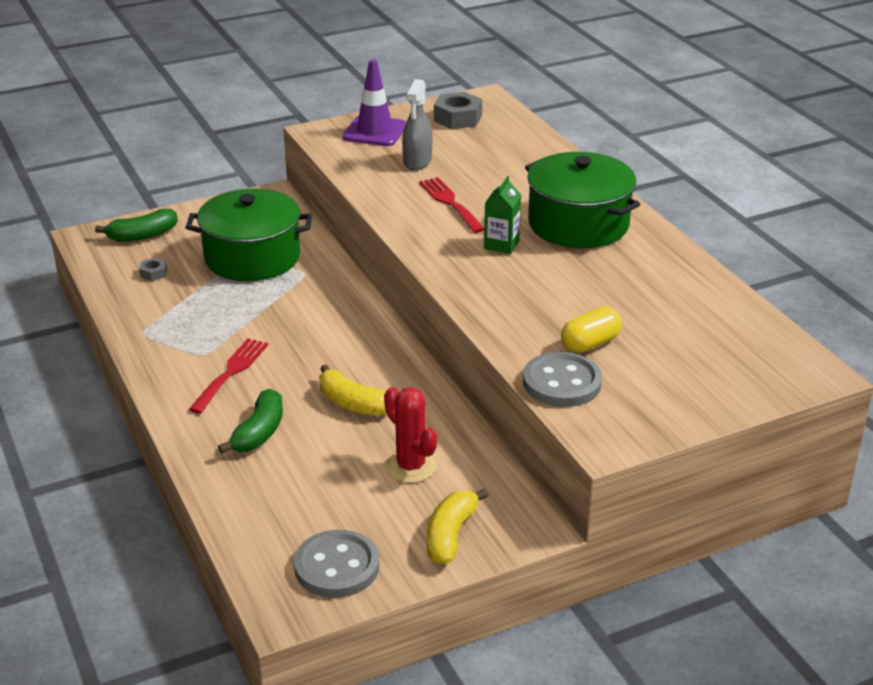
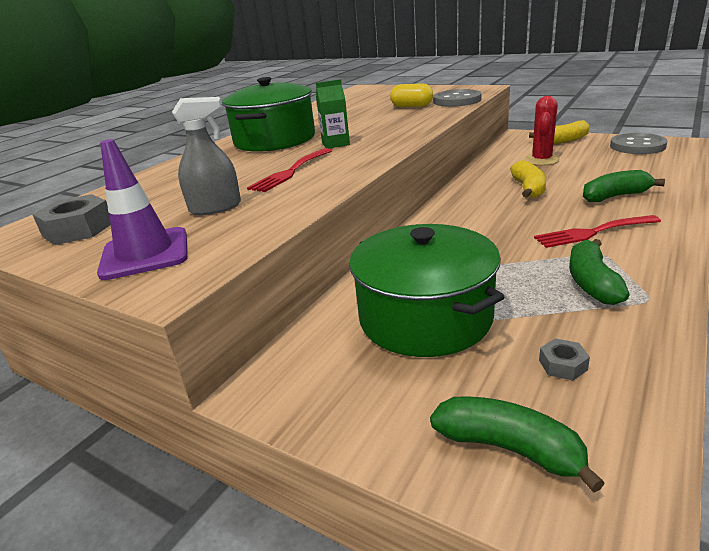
camera: 120 degrees left, 5 degrees down
(186, 326) = (591, 282): none -> green banana

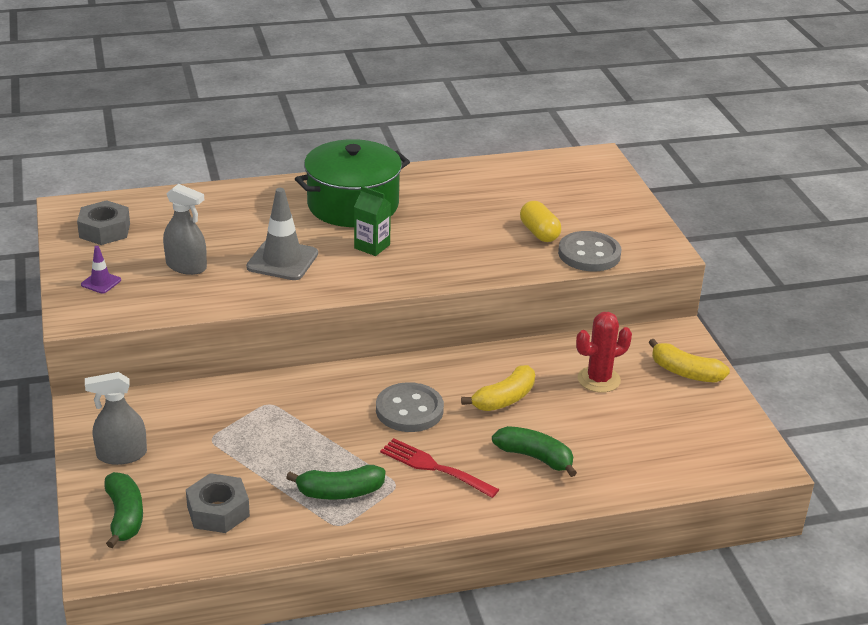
camera: 40 degrees right, 5 degrees up
(145, 254) = (101, 282): purple traffic cone -> purple traffic cone, size x0.50
(290, 172) = (282, 260): red fork -> grey traffic cone
(377, 398) = (121, 455): none -> grey spray bottle
(425, 317) = (219, 436): green pot -> none
(562, 365) = (218, 511): grey nut -> grey nut, size x1.94
(591, 282) = (340, 492): green banana -> green banana turned 150 degrees counterclockwise
(637, 146) = (717, 432): grey button -> grey button (409, 410)

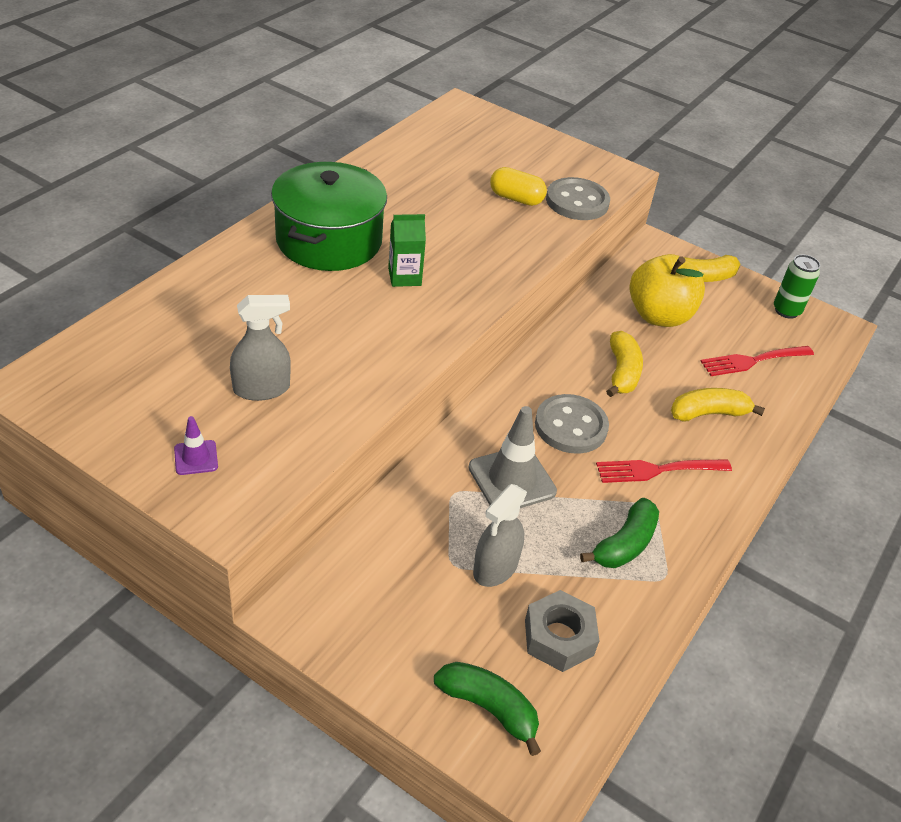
camera: 45 degrees left, 10 degrees up
(104, 230) = (112, 391): grey nut -> none
(121, 455) = (396, 641): grey spray bottle -> grey spray bottle (495, 568)
(282, 260) = (346, 333): grey traffic cone -> grey traffic cone (512, 479)
(535, 457) = (708, 413): green banana -> yellow banana
(598, 379) = (659, 316): red cactus -> yellow apple
(634, 446) = (752, 361): none -> red fork
(731, 430) = (786, 311): none -> green can

